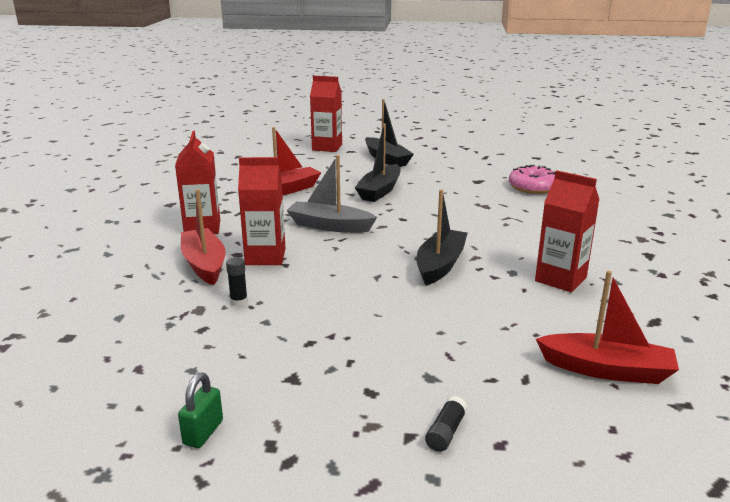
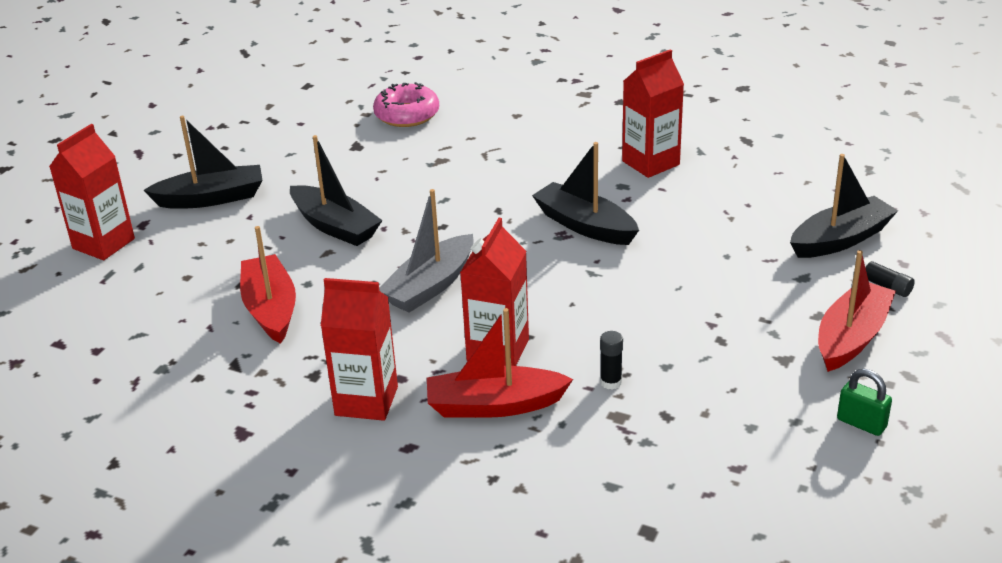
camera: 70 degrees left, 10 degrees up
(516, 395) = (840, 239): none -> black boat
(607, 370) = (814, 186): red boat -> red boat (851, 337)

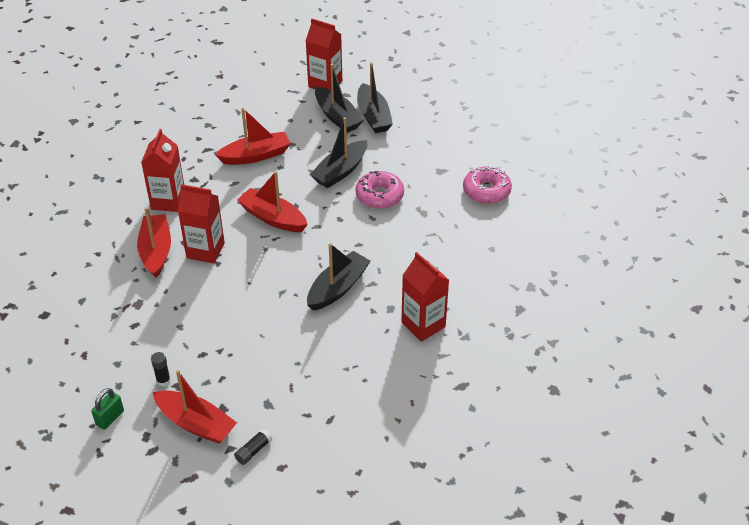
camera: 85 degrees right, 10 degrees up
(398, 193) = (379, 195): none -> pink donut
(430, 286) = (273, 218): grey boat -> red boat
(611, 382) = (168, 300): black glue stick -> black glue stick (163, 380)
(840, 239) = (314, 432): black boat -> black boat (337, 117)

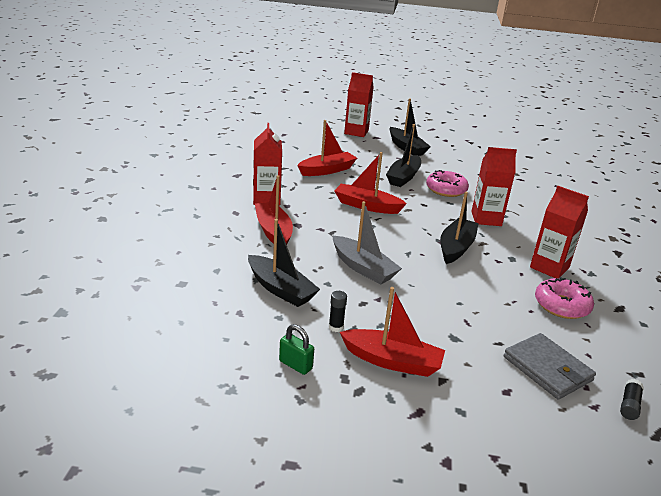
camera: 15 degrees left, 15 degrees down
(110, 418) = (295, 365): green padlock -> green padlock turned 75 degrees counterclockwise
(205, 250) = (320, 229): red carton -> red carton (486, 219)
(224, 309) = (363, 268): none -> grey boat
(253, 450) = (468, 379): black glue stick -> black glue stick (629, 405)
(335, 448) = (547, 369): none -> grey wallet
(337, 117) = (379, 148): black boat -> black boat (280, 289)
(486, 191) = (527, 184): pink donut -> pink donut (561, 305)

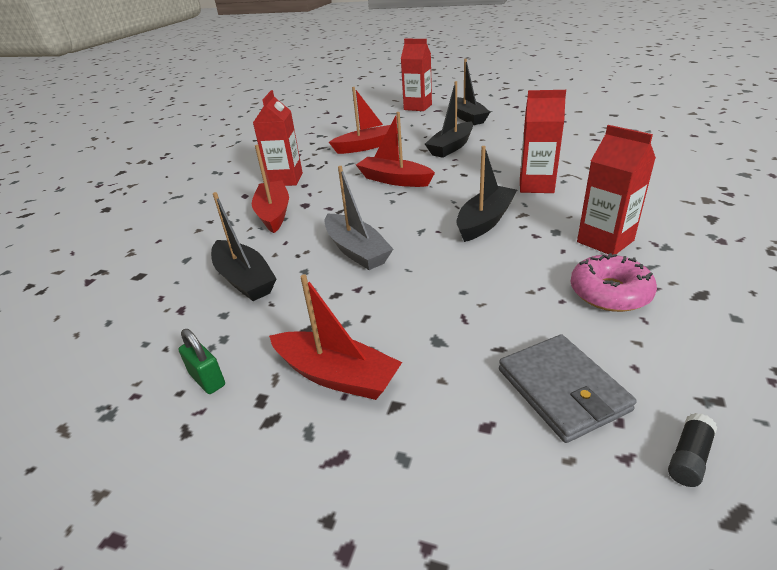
camera: 15 degrees right, 5 degrees up
(336, 327) = (285, 327): black glue stick -> none
(446, 190) = (497, 157): pink donut -> none

